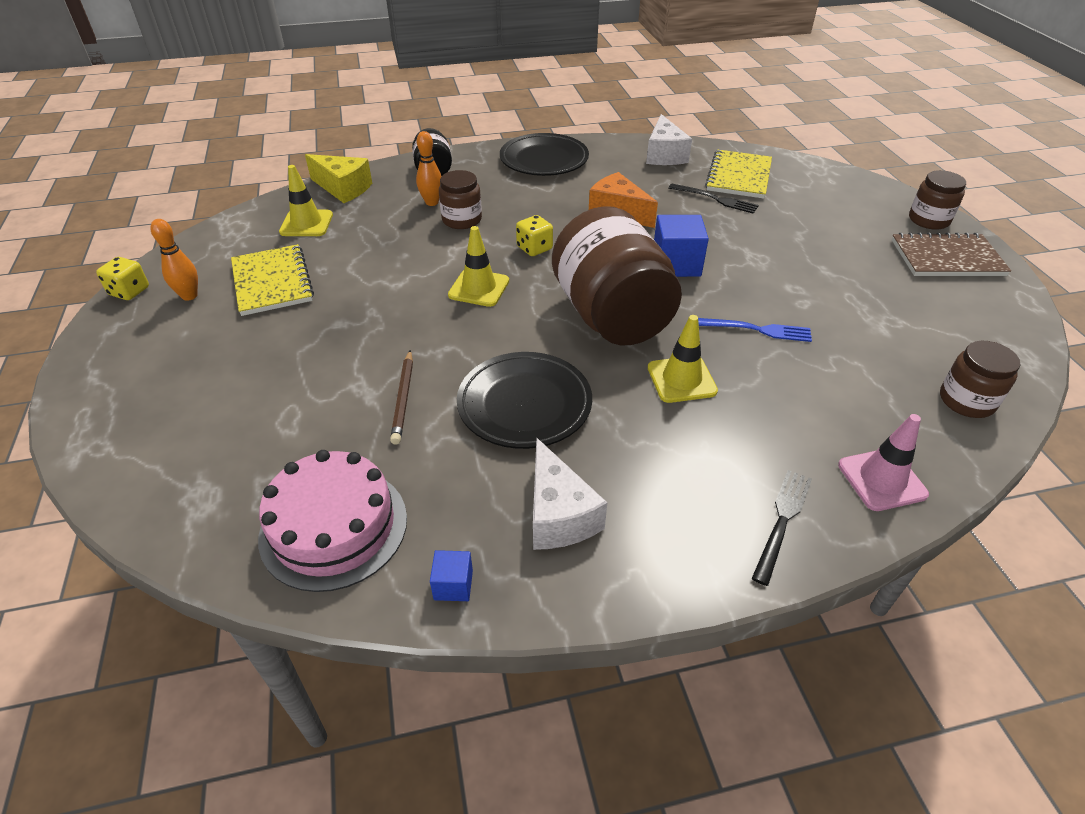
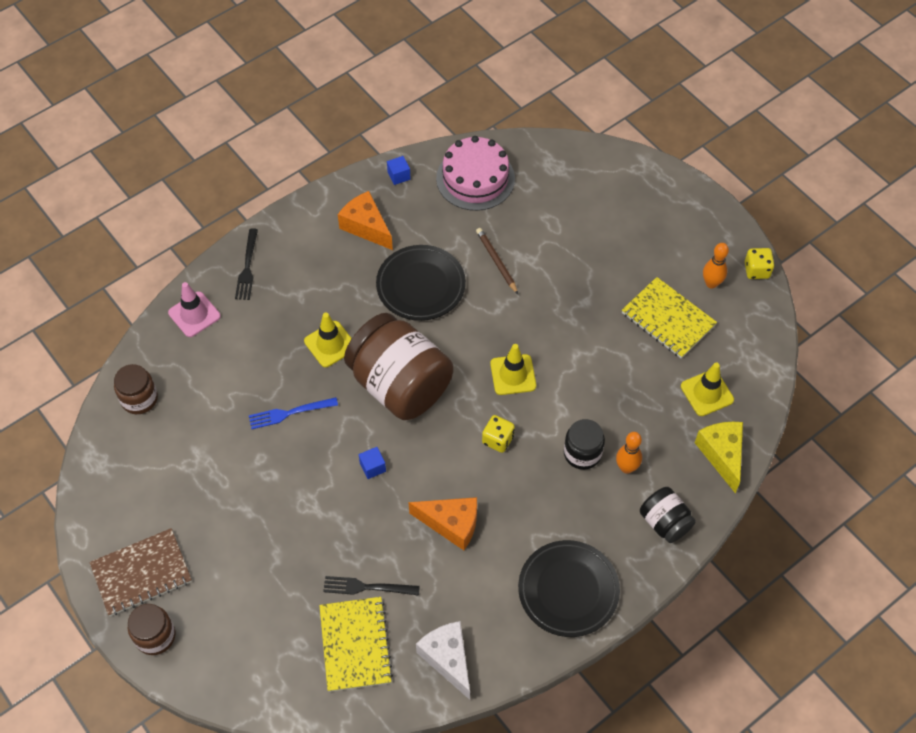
camera: 155 degrees right, 15 degrees up
(343, 188) = (722, 455): yellow cheese -> yellow cheese turned 75 degrees clockwise
(462, 220) = (582, 453): brown jar -> black jar
(558, 514) = (366, 227): white cheese -> orange cheese
(676, 264) = (372, 467): blue cube -> blue cube, size x0.52

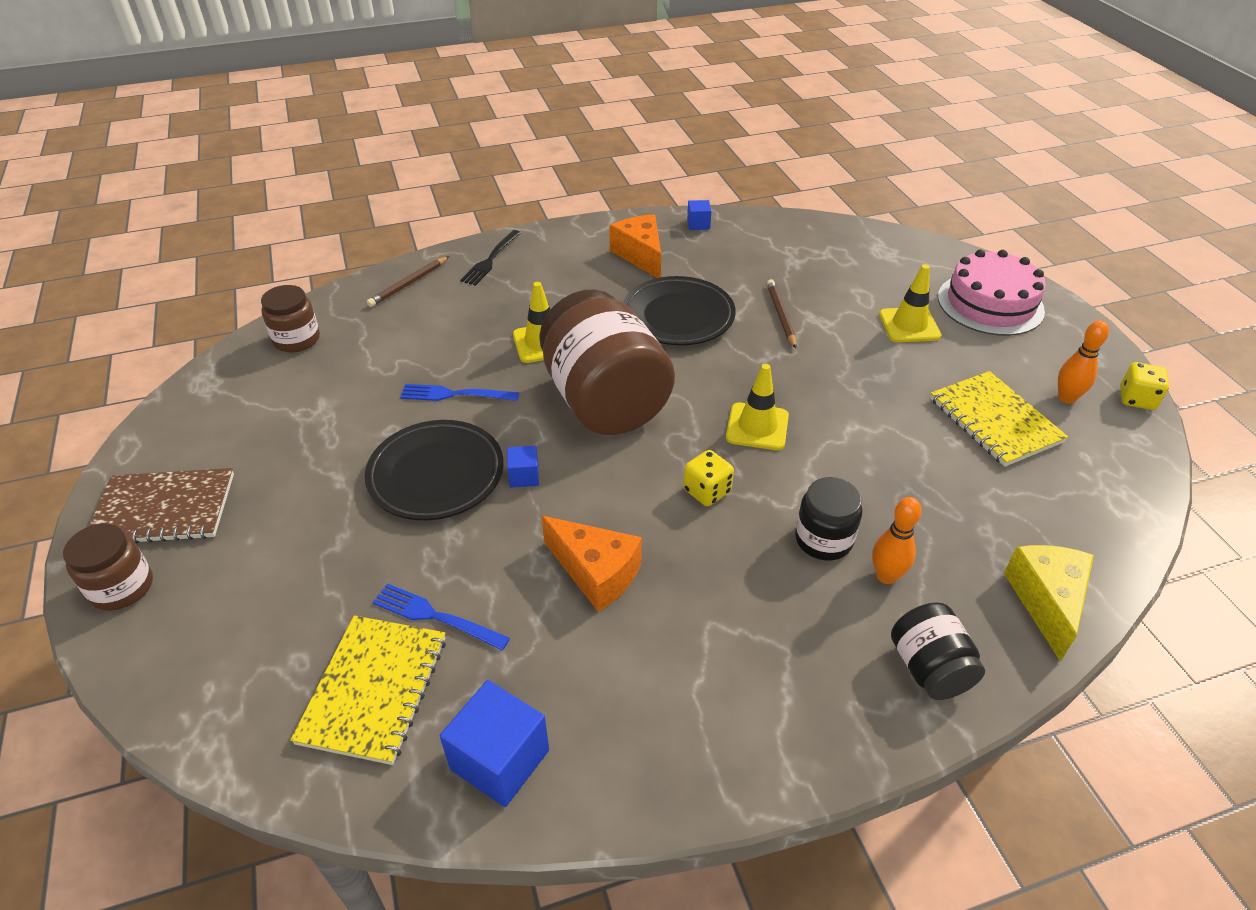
camera: 20 degrees right, 15 degrees down
(194, 314) = (408, 284): pink traffic cone -> brown pencil
(366, 587) = (435, 616): black fork -> blue fork
(448, 659) = (500, 759): white cheese -> blue cube
(475, 178) = (785, 243): pink cake -> pink cake (990, 304)
(568, 590) = (737, 719): black plate -> black plate (436, 475)
(707, 393) = (1036, 517): yellow traffic cone -> yellow traffic cone (909, 325)

